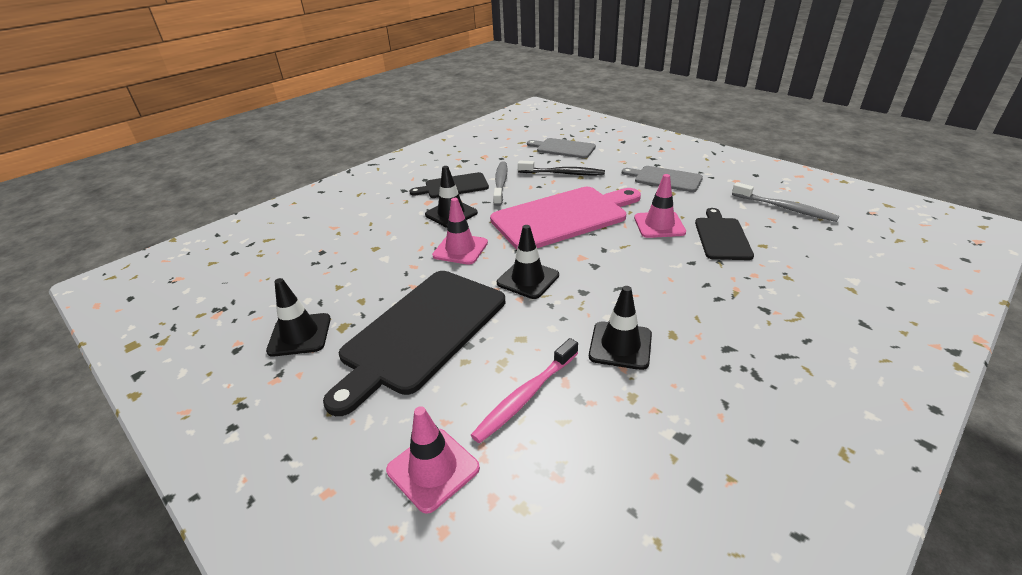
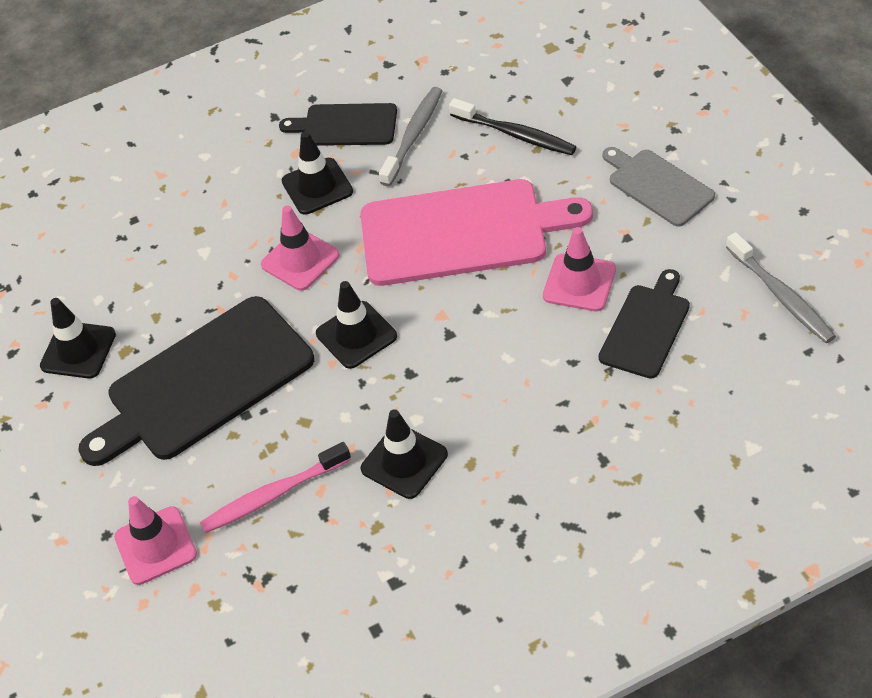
camera: 25 degrees right, 15 degrees up
(563, 148) = (552, 69): grey cutting board -> none

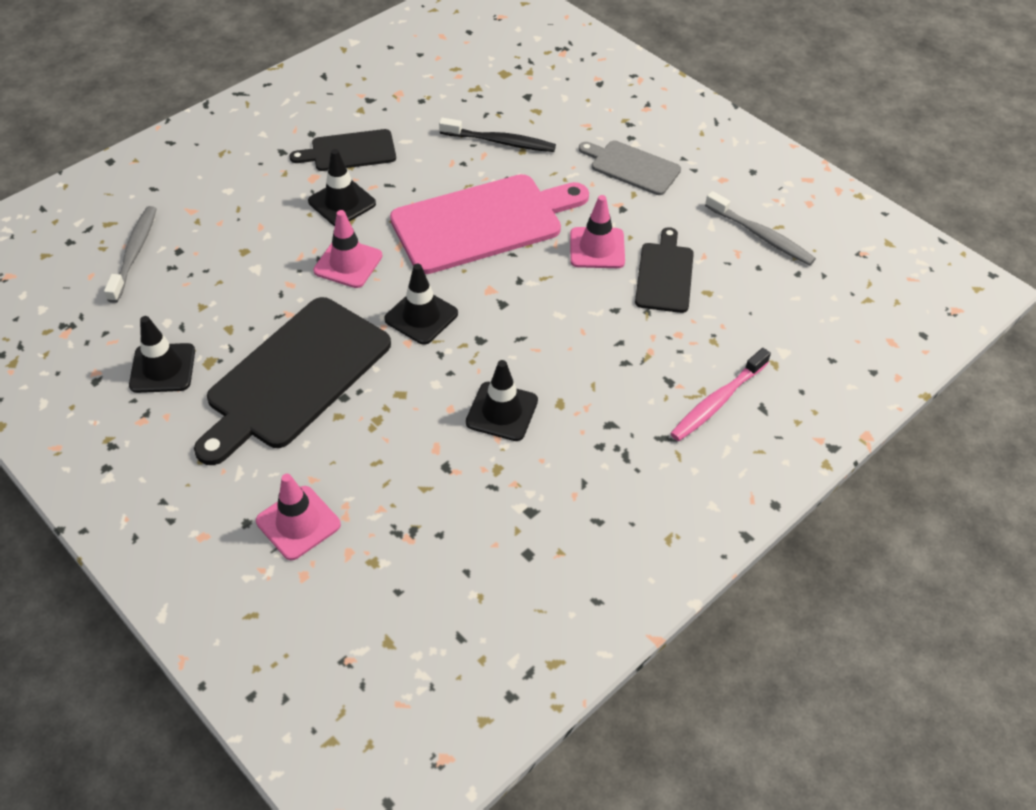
camera: 25 degrees left, 0 degrees up
(273, 495) = (394, 459): pink toothbrush -> pink toothbrush (717, 401)
(413, 136) = (413, 153): grey toothbrush -> grey toothbrush (134, 253)

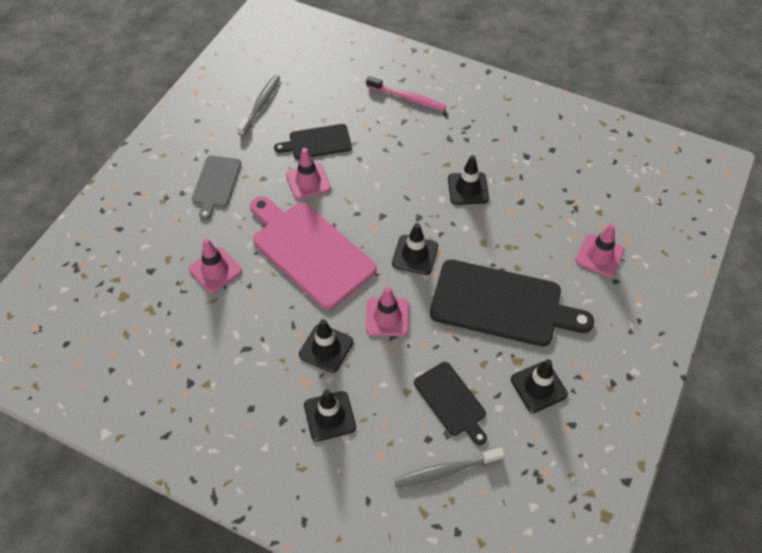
camera: 110 degrees left, 5 degrees up
(261, 185) = (329, 416): none -> black traffic cone
(349, 151) = (264, 369): black cutting board -> black cutting board (451, 401)
(500, 142) = (215, 270): black toothbrush -> pink traffic cone

